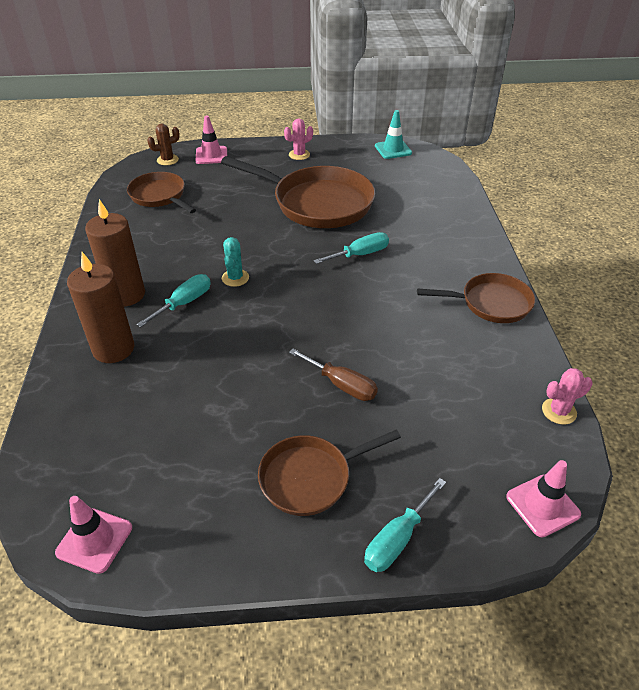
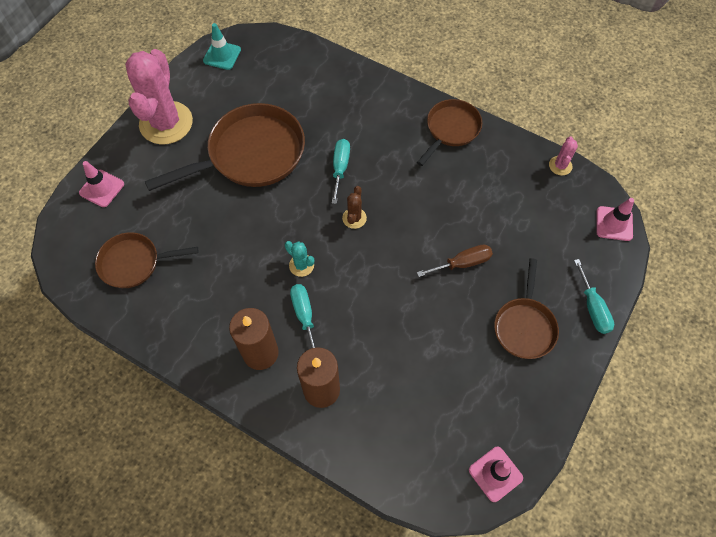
camera: 55 degrees left, 20 degrees up
(167, 160) = (75, 227): brown cactus -> brown cactus (354, 218)
(299, 155) = (166, 123): pink cactus -> pink cactus, size x2.36

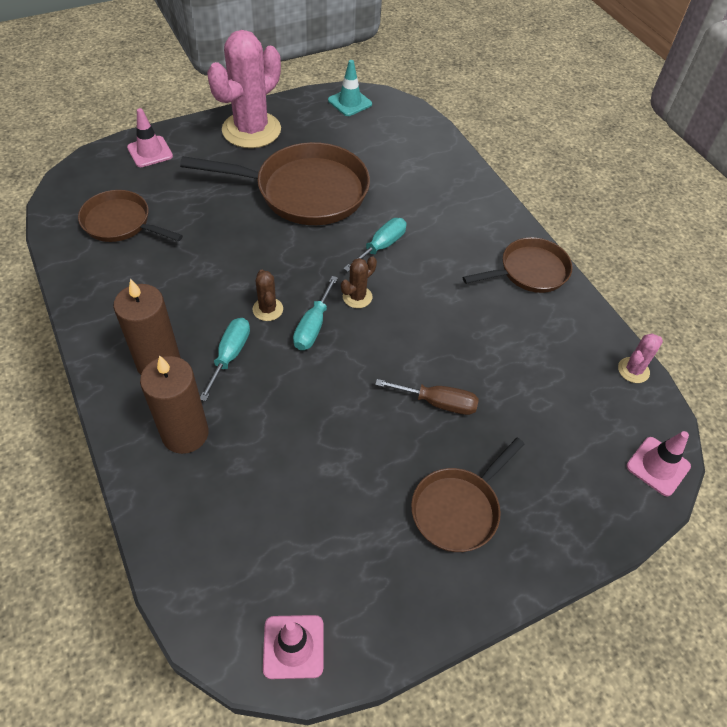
camera: 30 degrees right, 10 degrees down
(301, 265) = (268, 309): turquoise cactus -> brown cactus
(592, 307) = (560, 541): turquoise screwdriver -> turquoise screwdriver (313, 326)

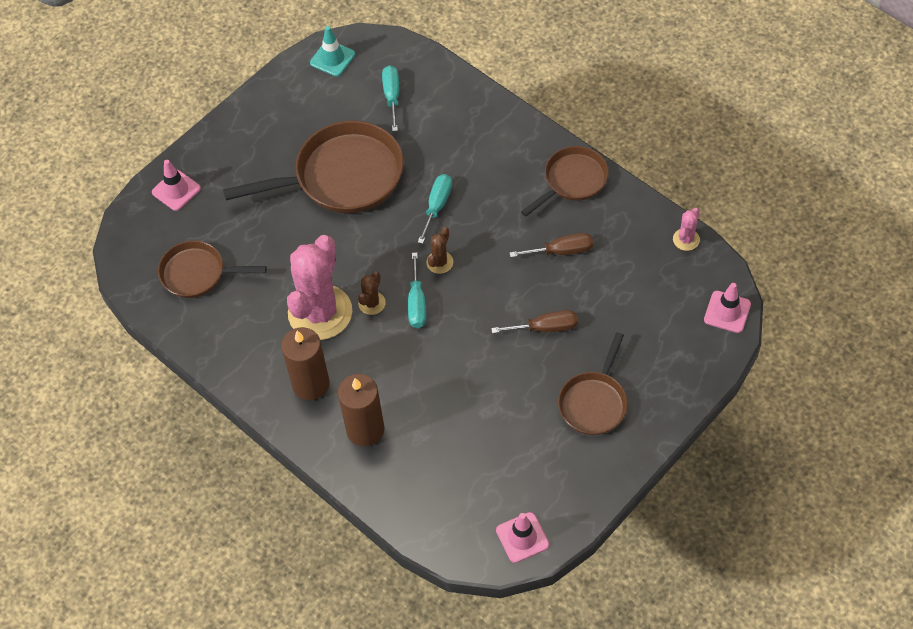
camera: 15 degrees left, 5 degrees up
(230, 355) = (363, 355): turquoise screwdriver -> turquoise screwdriver (392, 96)
(251, 130) = (256, 128): pink cactus -> pink cactus (320, 312)
(268, 309) = (372, 303): brown cactus -> brown cactus turned 60 degrees clockwise
(490, 332) = (561, 251): none -> brown screwdriver

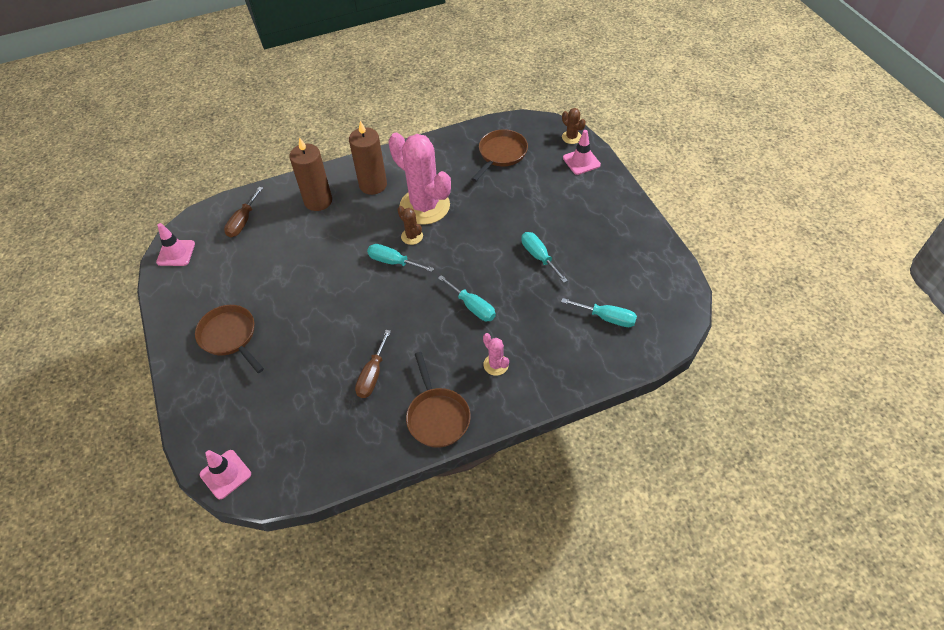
camera: 115 degrees right, 5 degrees down
(332, 58) = (671, 291): turquoise traffic cone -> none
(342, 176) = (539, 257): brown pan -> turquoise screwdriver
(439, 262) = (418, 288): brown cactus -> brown cactus (571, 137)
(545, 328) = (313, 333): brown screwdriver -> brown screwdriver (243, 221)
(686, 239) = (316, 480): pink cactus -> pink cactus (496, 365)

